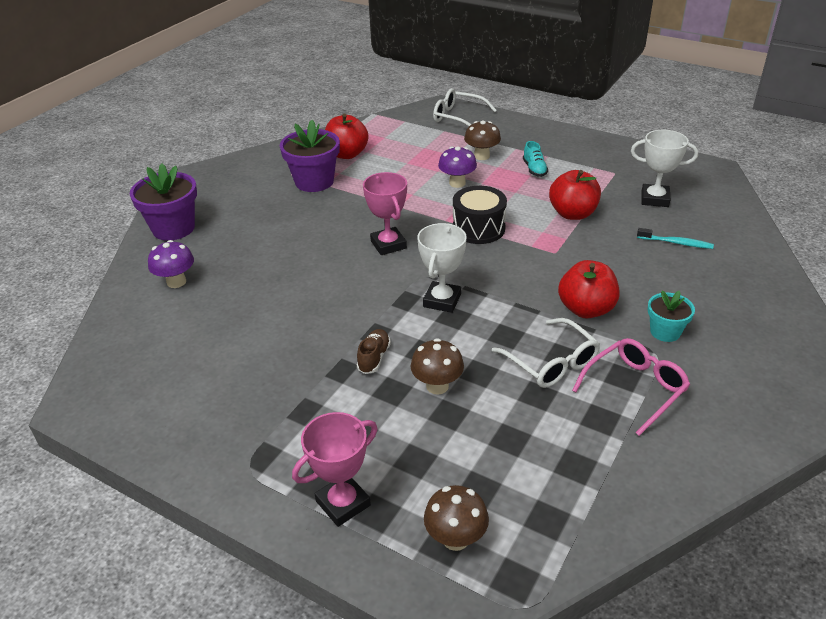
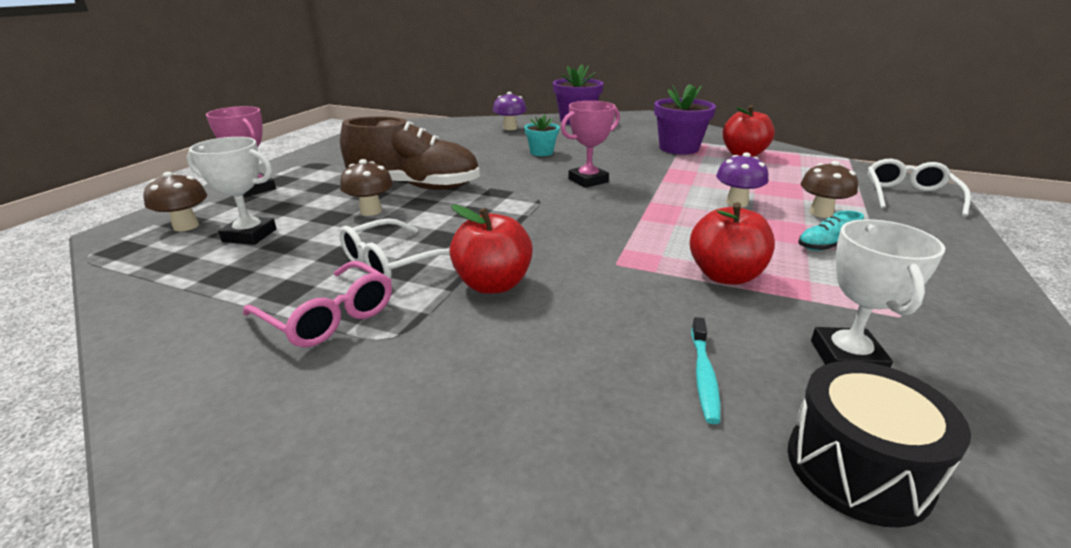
camera: 80 degrees right, 10 degrees down
(374, 358) = (415, 187): brown shoe -> brown shoe, size x2.49
(442, 300) = (499, 207): white trophy -> white trophy (250, 235)
(478, 228) = (643, 218): black drum -> black drum (857, 468)
(665, 332) = (443, 347): turquoise flower pot -> turquoise flower pot (541, 152)

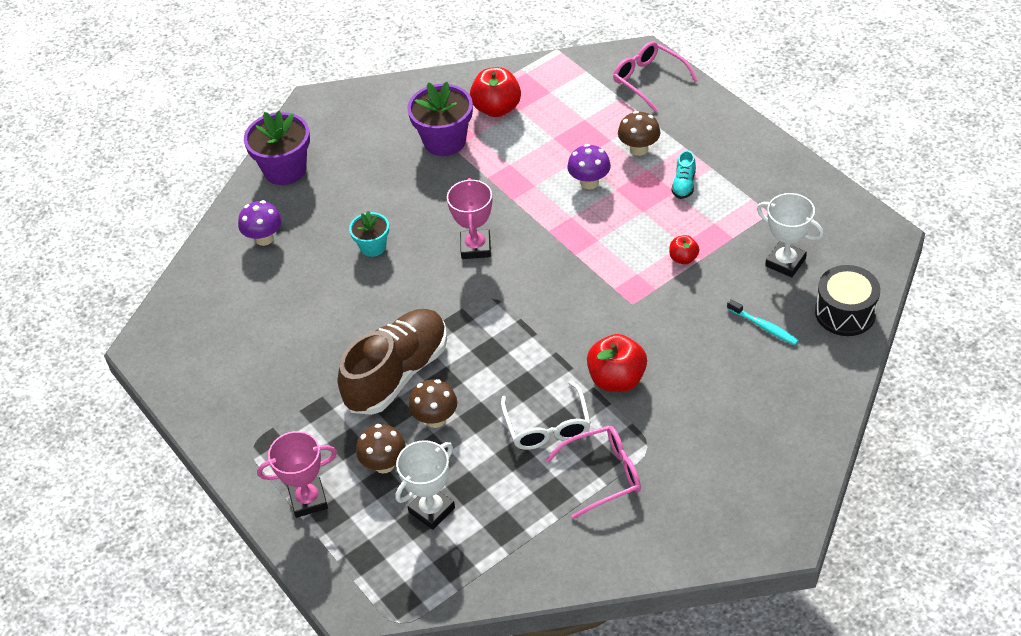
camera: 55 degrees left, 20 degrees up
(186, 226) = (376, 555): brown mushroom -> brown mushroom (384, 464)
(725, 276) = (683, 258): red apple -> red apple, size x0.54
(908, 196) = (648, 80): white glasses -> pink glasses

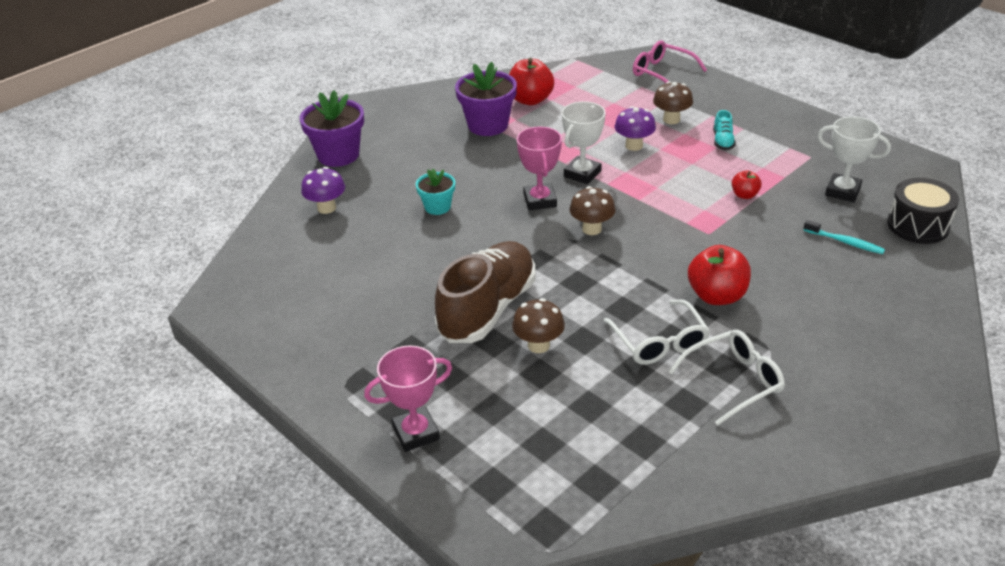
camera: 10 degrees left, 10 degrees down
(384, 464) = (493, 391): brown mushroom -> brown mushroom (592, 229)
(431, 510) = (557, 431): white trophy -> white trophy (582, 174)
(603, 474) = (734, 381): pink glasses -> white glasses

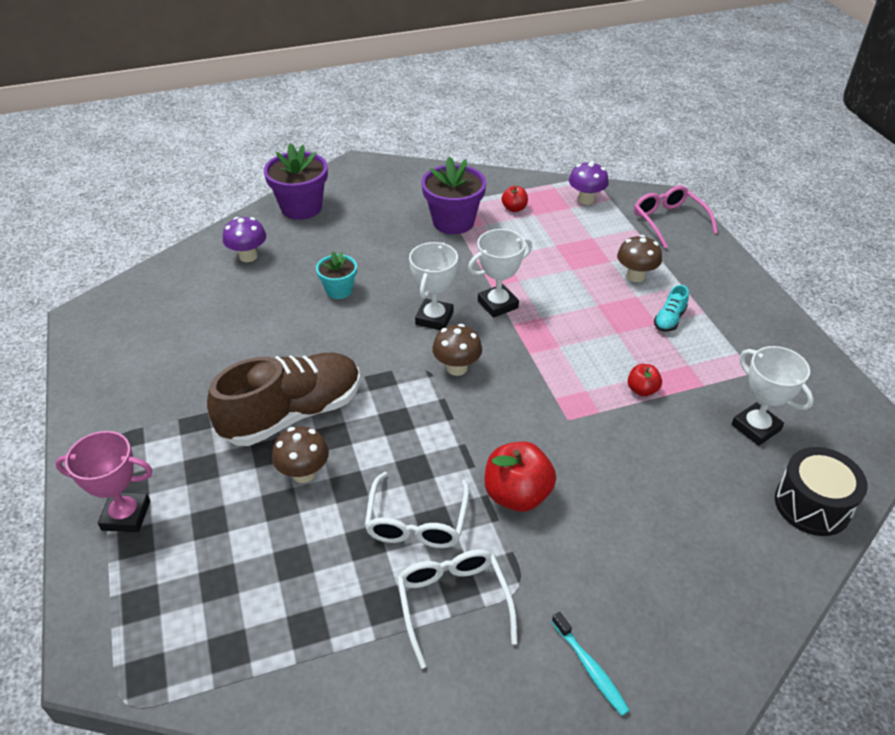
camera: 25 degrees right, 5 degrees up
(530, 100) = (514, 208): red apple -> red apple, size x0.54
(540, 200) = (434, 318): pink trophy -> white trophy
(634, 146) = (573, 292): purple mushroom -> purple mushroom (586, 199)
(734, 381) = (453, 602): white glasses -> white glasses turned 105 degrees counterclockwise
(845, 242) = (708, 490): turquoise toothbrush -> turquoise toothbrush (590, 668)

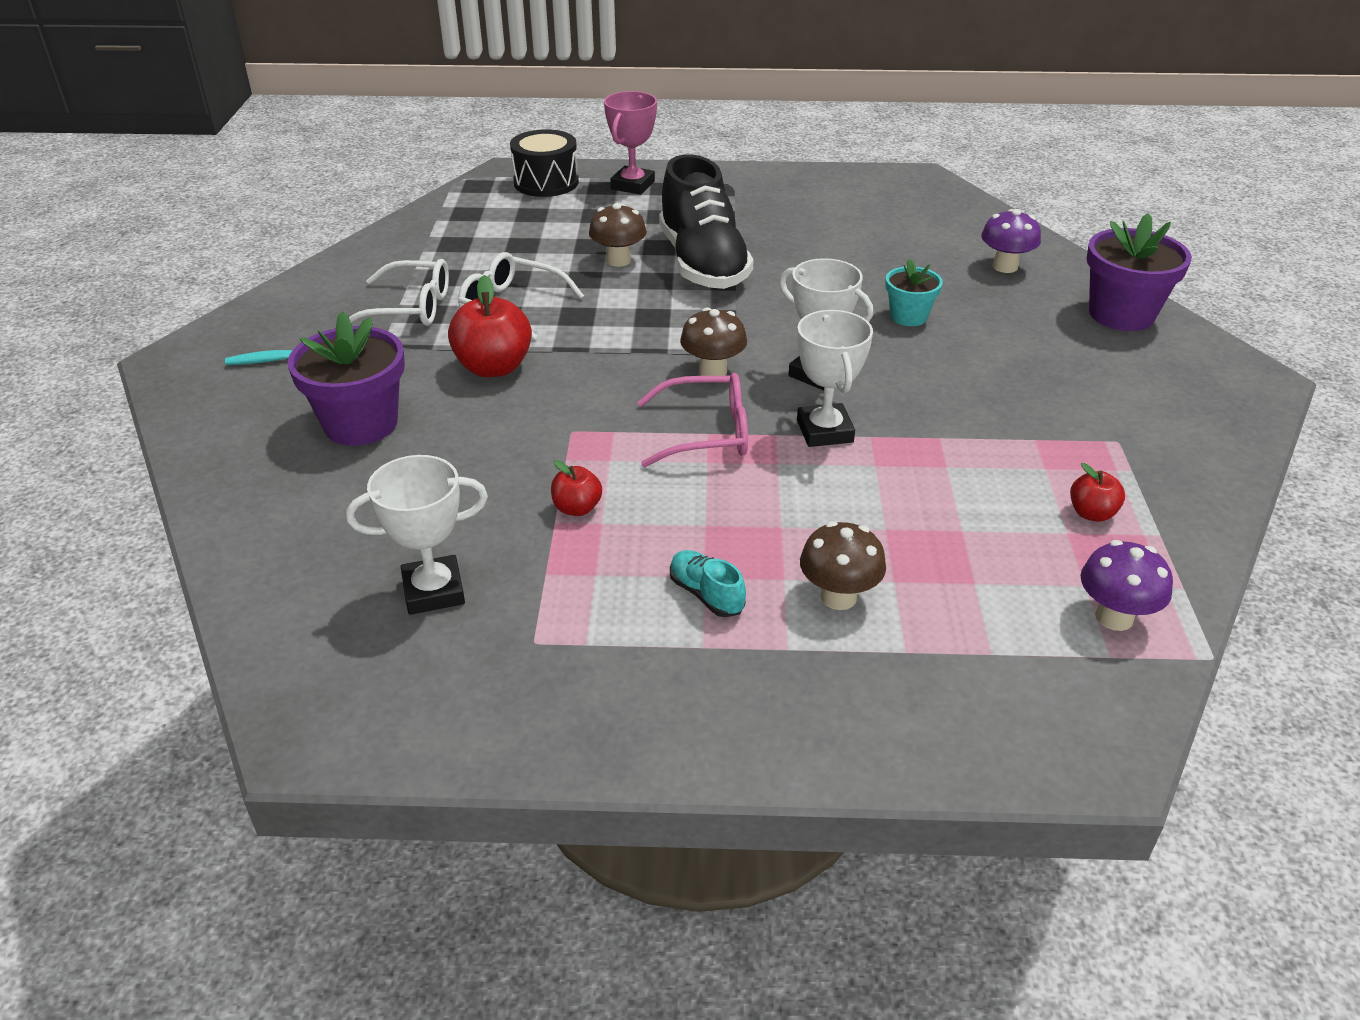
camera: 110 degrees right, 5 degrees down
(292, 414) = (703, 264): brown shoe -> black shoe
(453, 222) = (1058, 438): purple flower pot -> purple flower pot (361, 424)
(668, 221) = (1010, 717): pink glasses -> pink glasses (707, 433)
(812, 505) = (281, 584): black drum -> black drum (546, 182)

